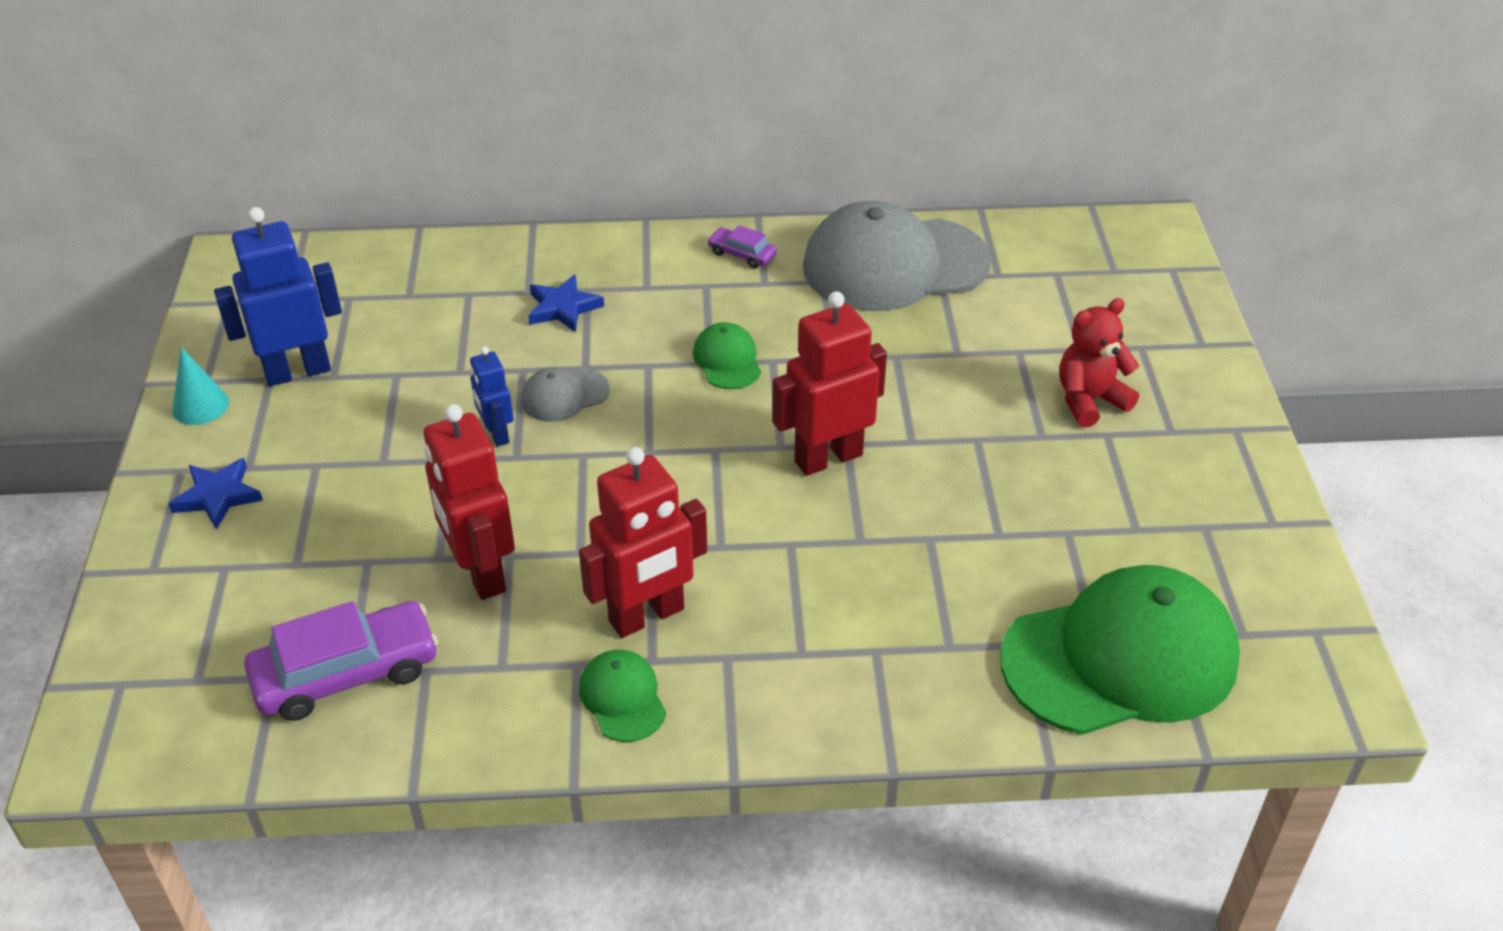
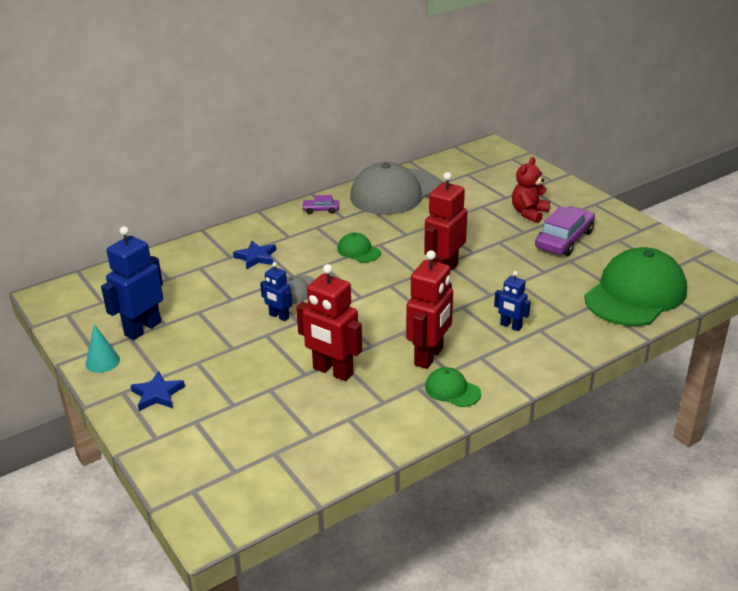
camera: 30 degrees left, 10 degrees down
(346, 673) = (310, 436): purple car -> purple car (564, 239)
(833, 620) = (510, 326): none -> blue robot

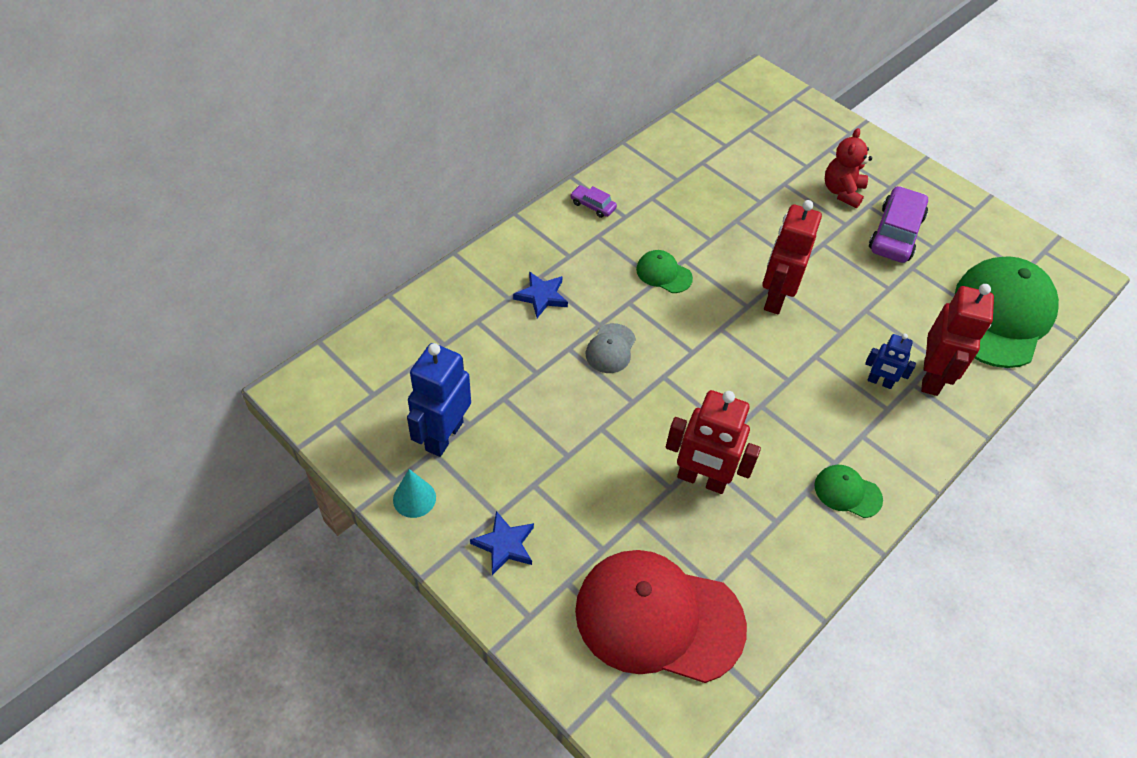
camera: 15 degrees left, 20 degrees up
(258, 449) = (658, 618): none -> red cap
(279, 316) = (606, 395): blue robot -> none
(321, 210) = (593, 205): purple car -> purple car turned 45 degrees clockwise
(395, 192) = (673, 167): grey cap -> none
(429, 356) = (804, 442): red robot -> red robot (931, 377)

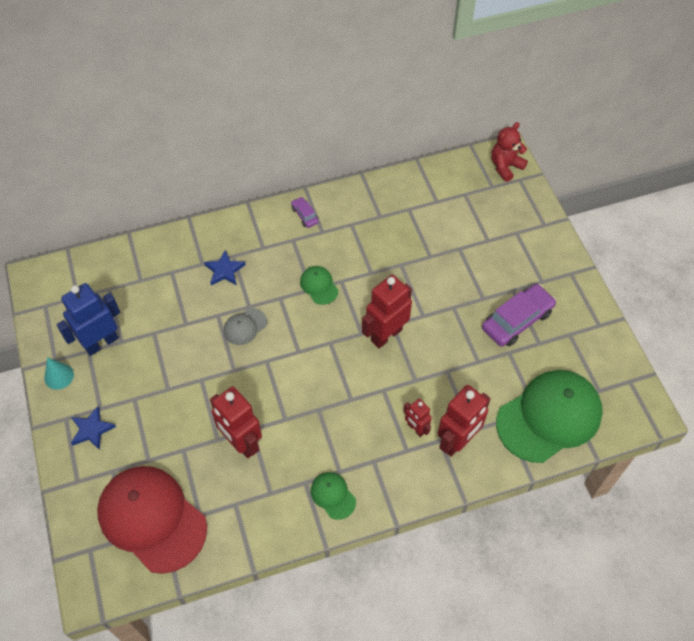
camera: 30 degrees right, 5 degrees up
(842, 192) = (500, 271): red teddy bear -> red teddy bear (505, 167)
(879, 382) = (416, 428): blue robot -> red robot

